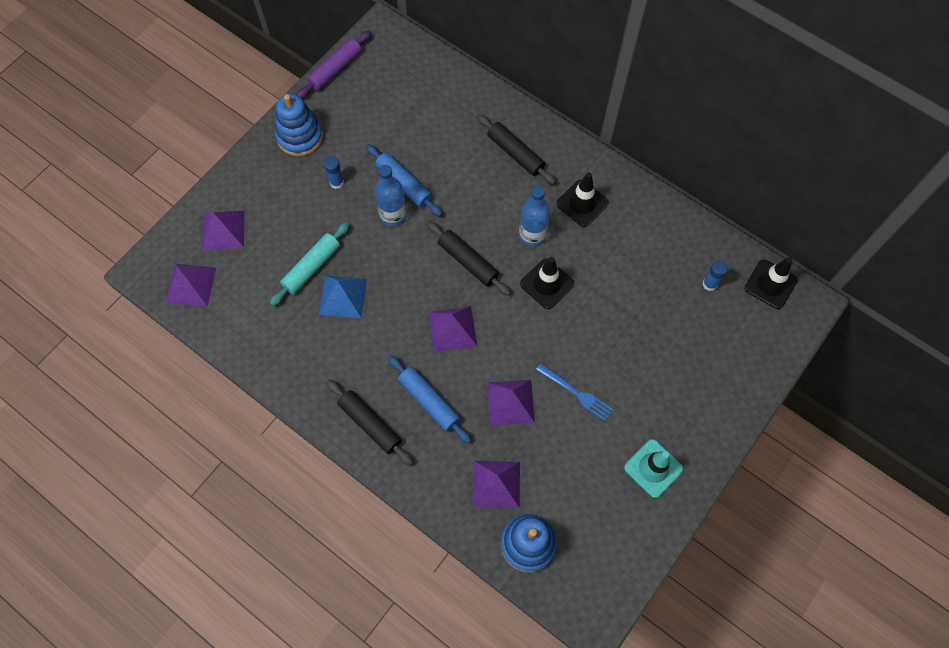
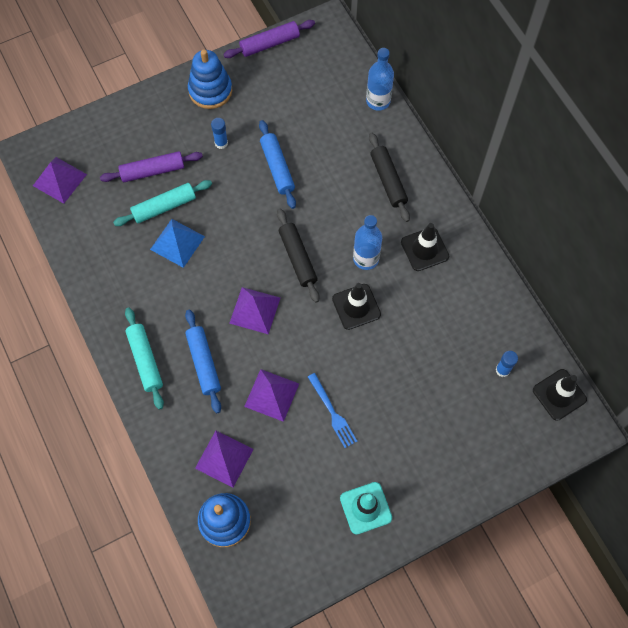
camera: 25 degrees right, 0 degrees up
(223, 230) = (108, 145): purple pyramid -> none
(282, 237) = (152, 171): none -> purple rolling pin
(370, 424) = (145, 360): black rolling pin -> turquoise rolling pin
(393, 215) = (254, 191): blue bottle -> blue bottle (378, 101)

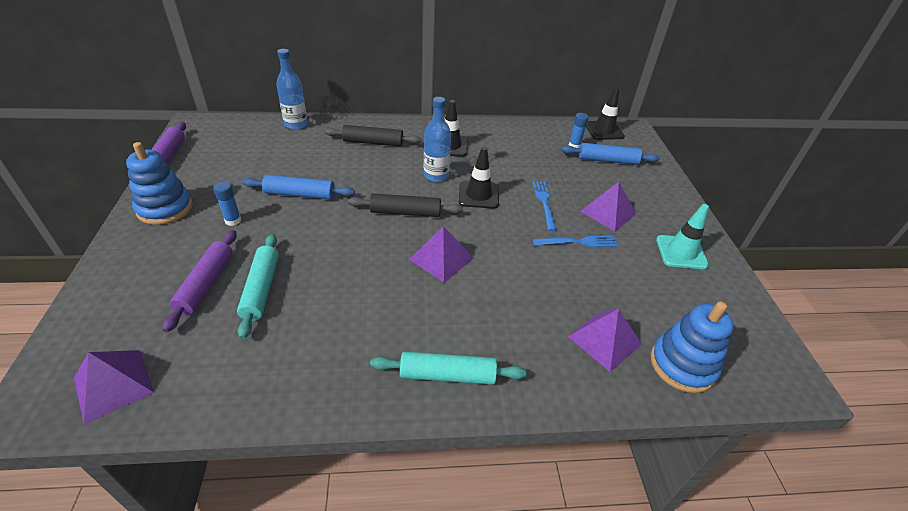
camera: 70 degrees left, 25 degrees down
(177, 242) = (316, 293): blue pyramid -> none
(204, 363) = (480, 319): blue rolling pin -> blue rolling pin (607, 160)
(271, 395) = (542, 277): purple pyramid -> purple pyramid (608, 212)
(376, 367) = (544, 202): none -> blue fork

